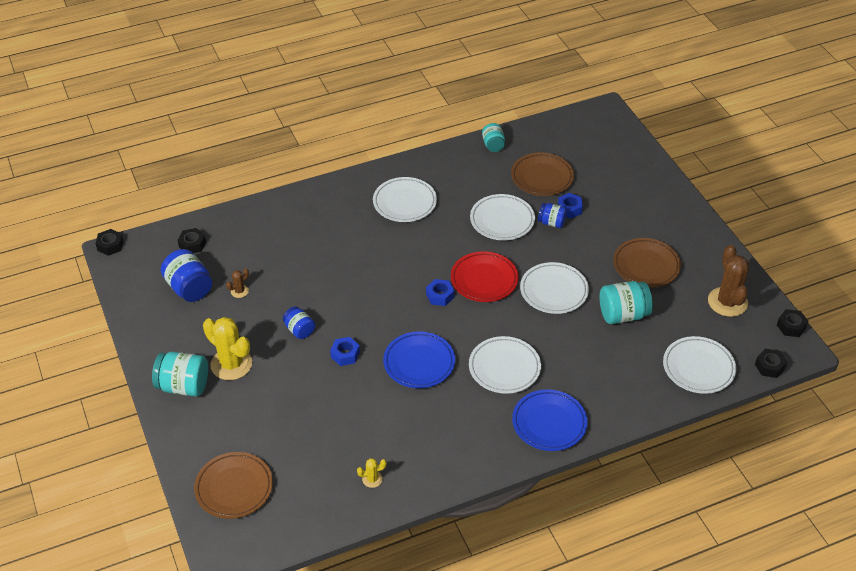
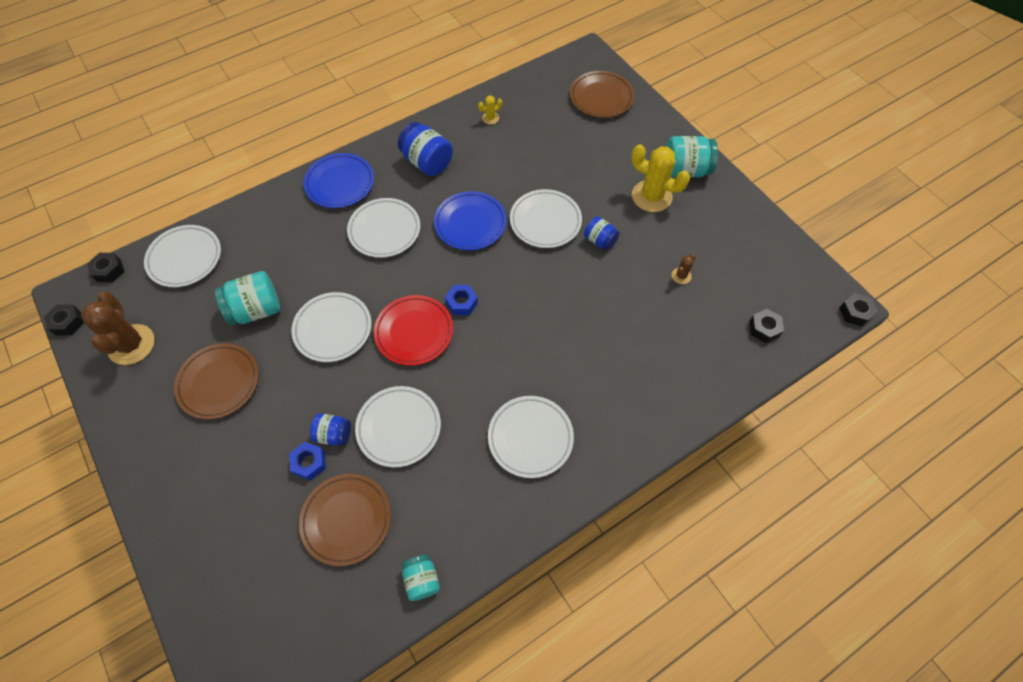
camera: 170 degrees right, 15 degrees up
(189, 288) = (736, 271): blue jar -> blue jar (427, 162)
(345, 355) = (545, 221): blue nut -> white plate

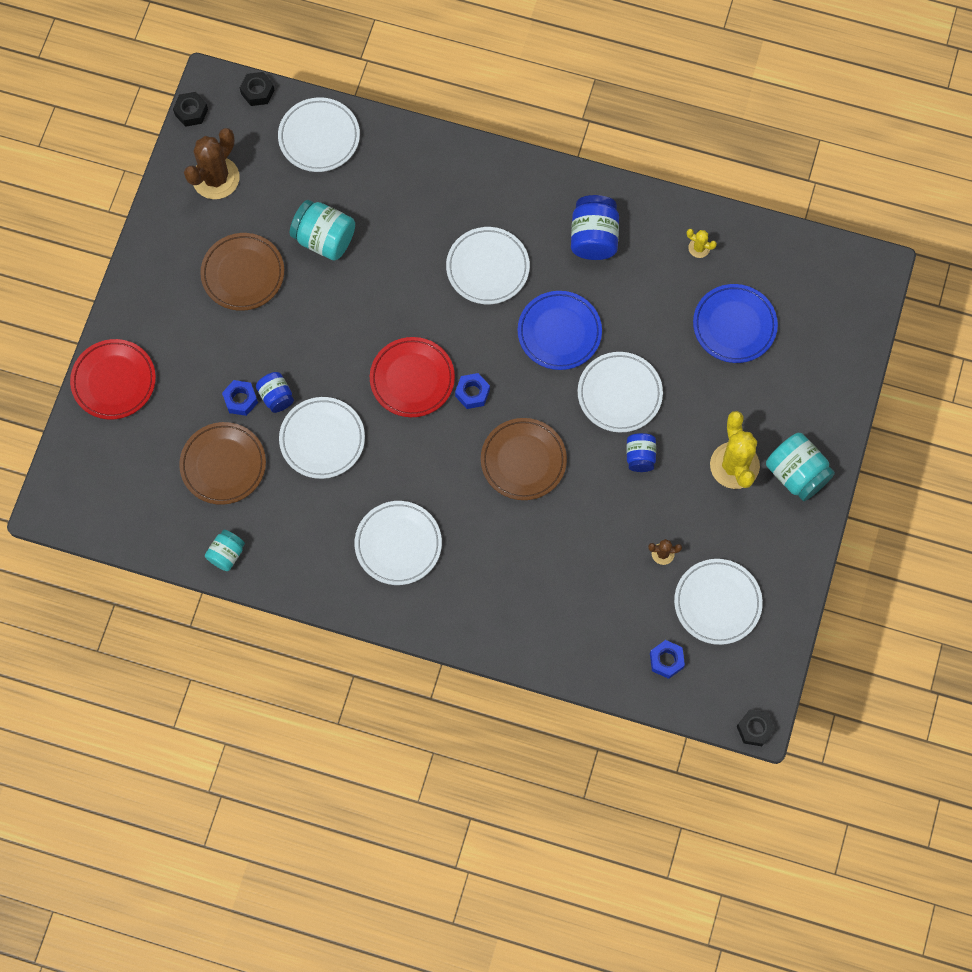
camera: 50 degrees right, 10 degrees up
(191, 552) = (114, 381): none -> red plate
(333, 329) = (360, 314): white plate -> white plate (717, 603)
(340, 183) = (502, 185): blue plate -> blue plate (734, 325)
(601, 97) = (823, 328): brown plate -> brown plate (523, 461)
(764, 328) = (666, 660): black nut -> blue nut

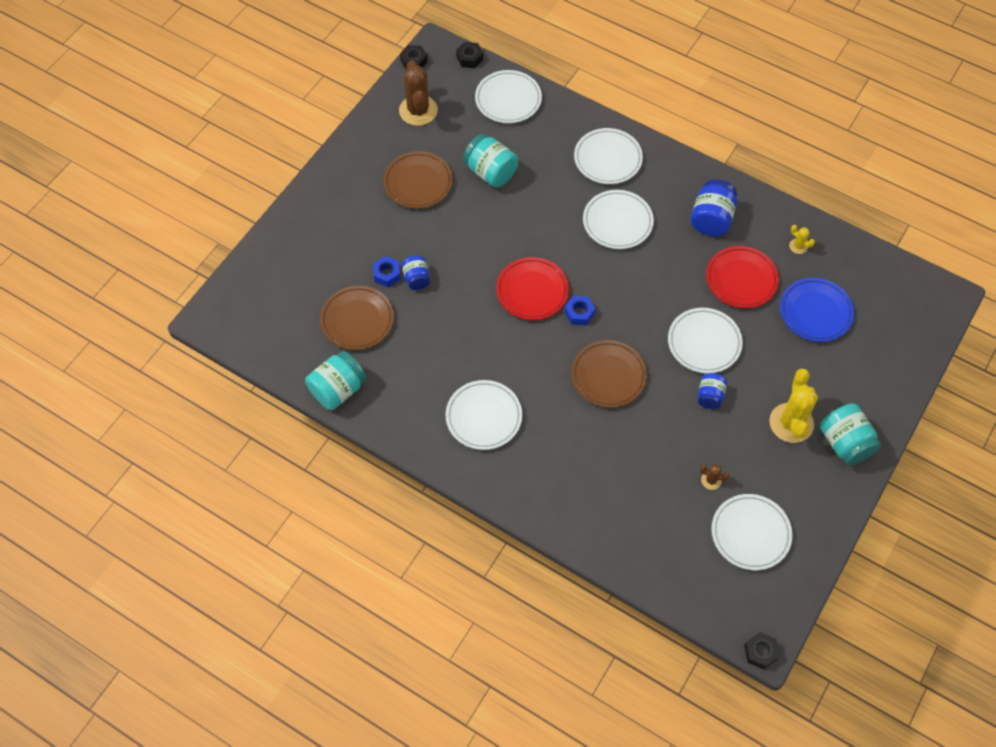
camera: 15 degrees right, 10 degrees down
(114, 381) = (290, 237): red plate -> red plate (741, 279)
(216, 178) = (418, 110): brown cactus -> brown cactus turned 60 degrees counterclockwise
(226, 554) = (338, 390): turquoise jar -> turquoise jar, size x1.66
(322, 439) = (444, 320): white plate -> white plate (608, 159)
(559, 332) = (664, 283): blue plate -> none
(666, 660) = (693, 571): blue nut -> none

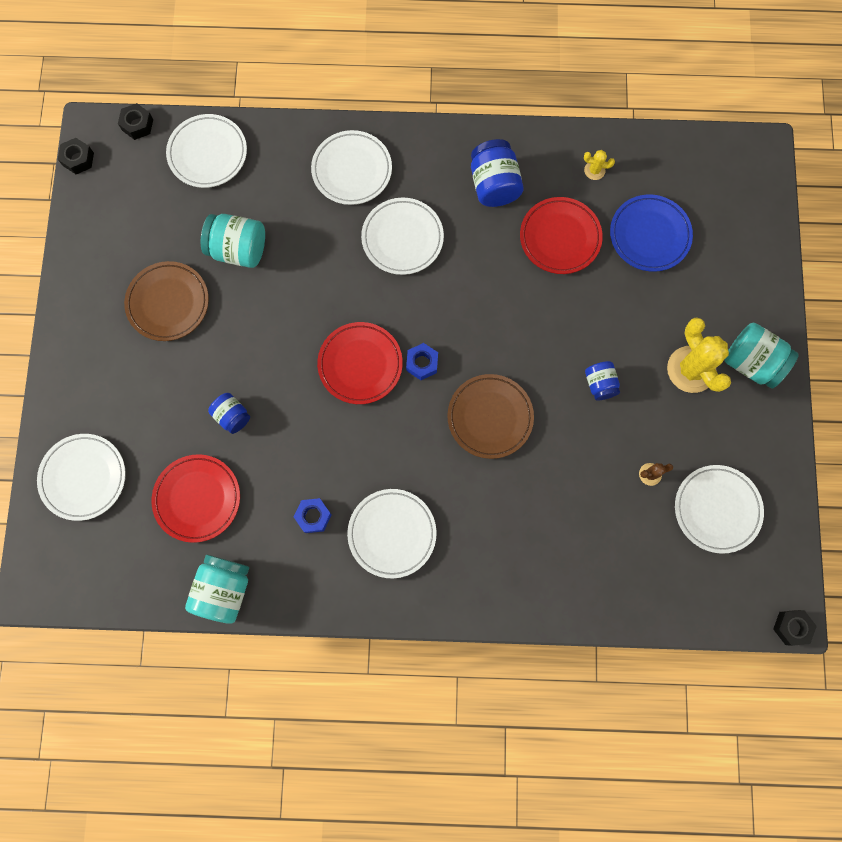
camera: 30 degrees left, 15 degrees up
(357, 320) = (197, 498): brown plate -> red plate
(387, 274) = (198, 428): blue nut -> blue nut (313, 516)
(418, 110) = (118, 217): brown cactus -> none
(704, 343) = (562, 328): white plate -> white plate (84, 477)

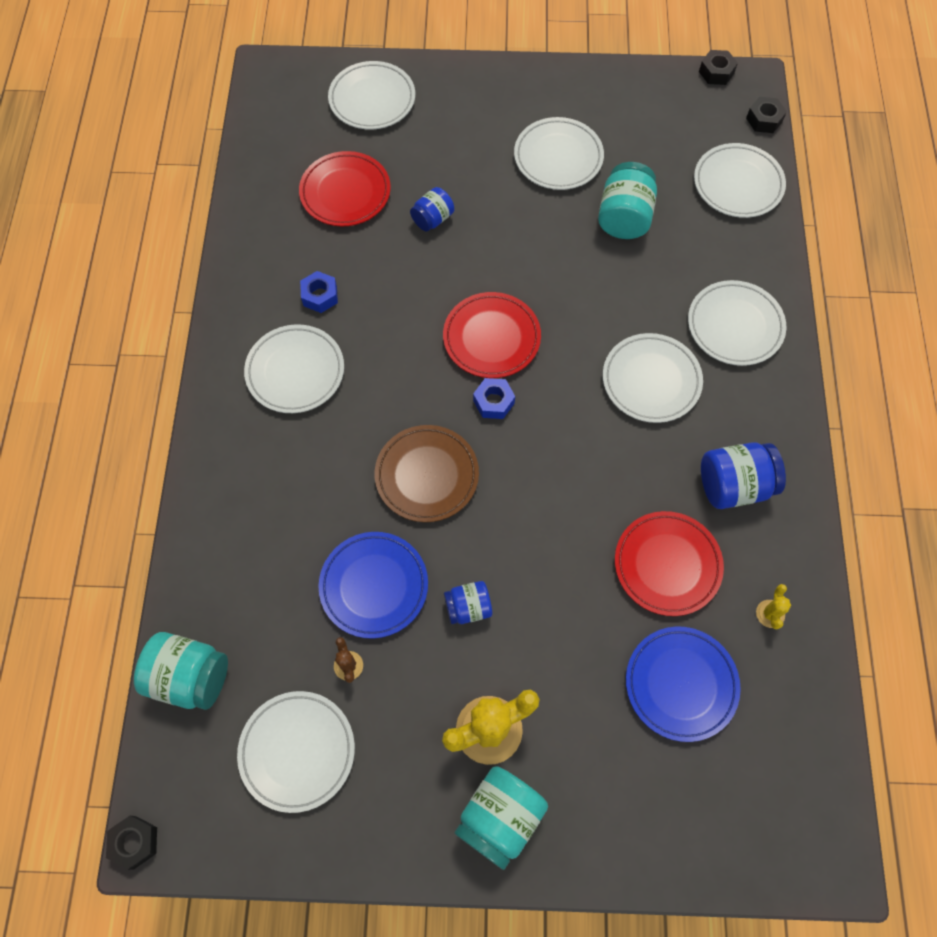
camera: 90 degrees right, 10 degrees down
(168, 303) = (558, 157): brown plate -> white plate
(224, 589) = (250, 219): turquoise jar -> turquoise jar (190, 677)
(585, 457) = (374, 586): none -> blue plate

